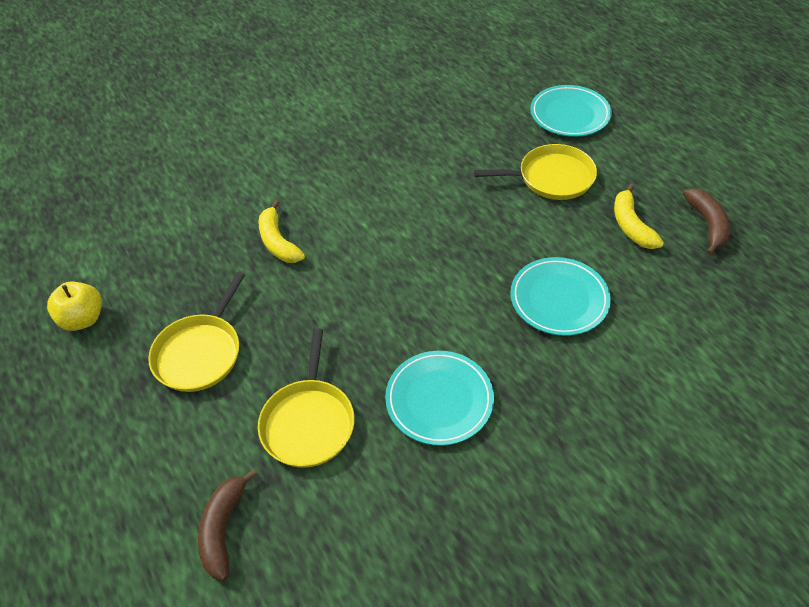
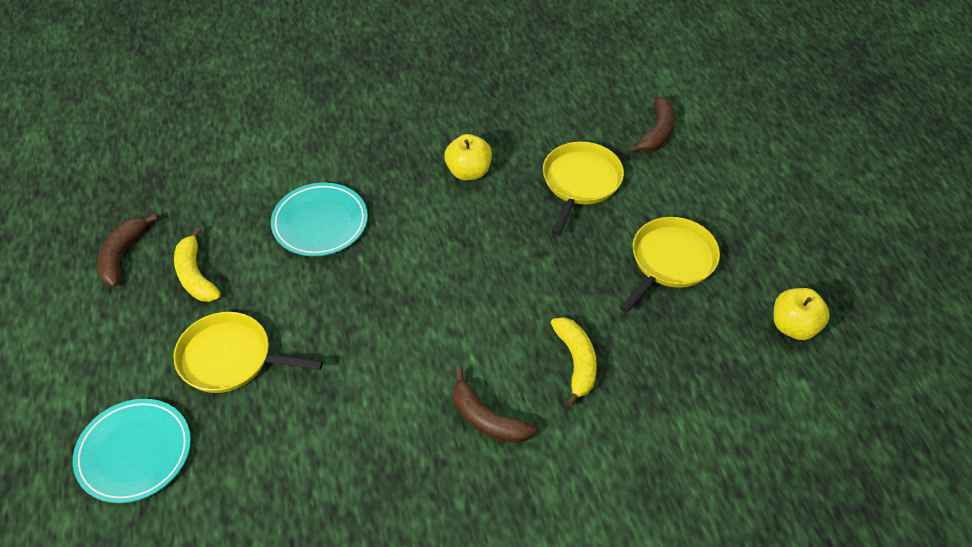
camera: 165 degrees left, 0 degrees up
(338, 188) = (487, 419): none -> brown banana
(439, 400) = (468, 172): turquoise plate -> yellow apple
(631, 225) = (195, 275): yellow banana -> yellow banana turned 150 degrees clockwise

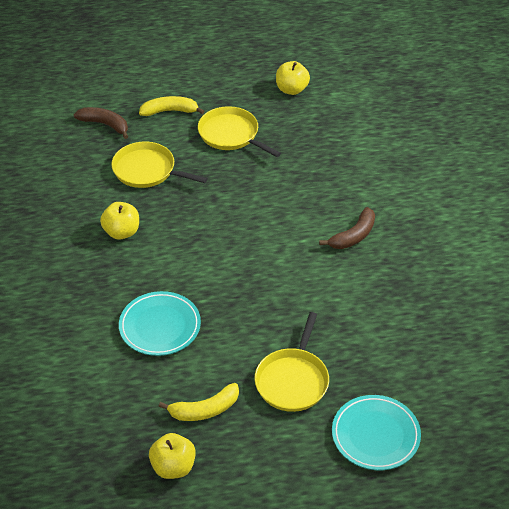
camera: 85 degrees left, 5 degrees down
(122, 255) = (173, 467): brown banana -> yellow apple
(576, 362) = (311, 189): yellow banana -> yellow banana (170, 111)

